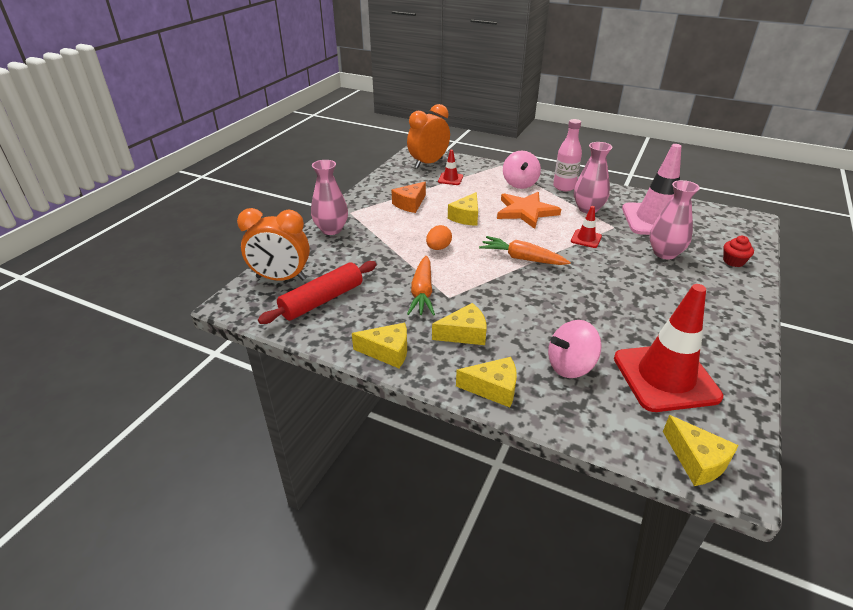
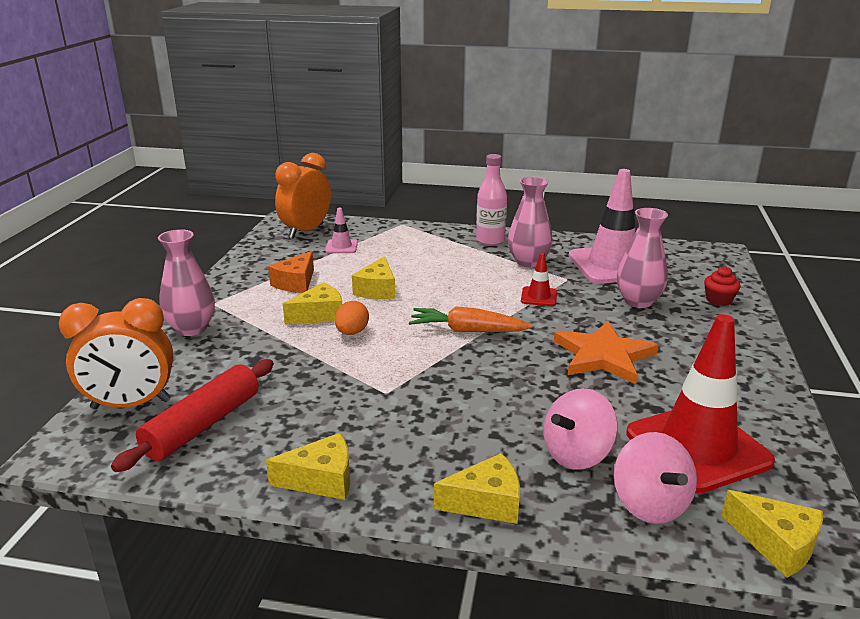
camera: 15 degrees left, 10 degrees down
(422, 293) = (347, 393): orange carrot -> none
(450, 179) = (341, 247): red traffic cone -> pink traffic cone
(464, 334) = (423, 437): yellow cheese -> yellow cheese (319, 315)
(520, 184) = (433, 243): pink spinning top -> pink spinning top (649, 504)
(526, 211) = (452, 274): orange star -> orange star (603, 356)

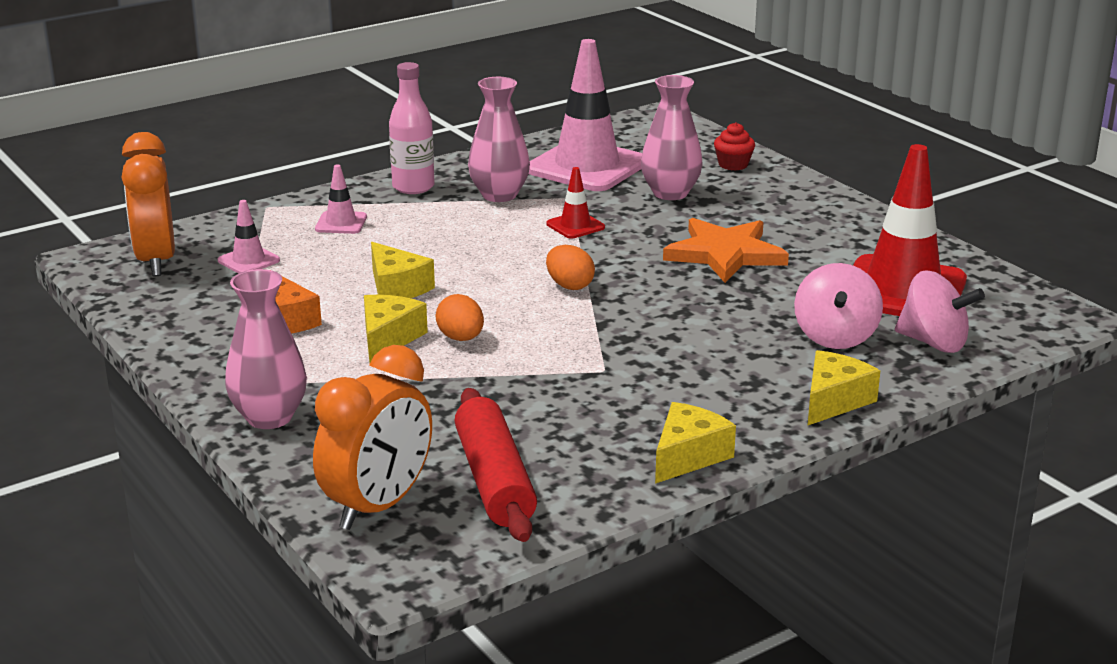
camera: 45 degrees left, 0 degrees up
(418, 245) = (341, 223): none -> pink traffic cone
(467, 330) = (569, 286): orange carrot -> orange egg
(776, 544) = (1035, 325): yellow cheese -> none

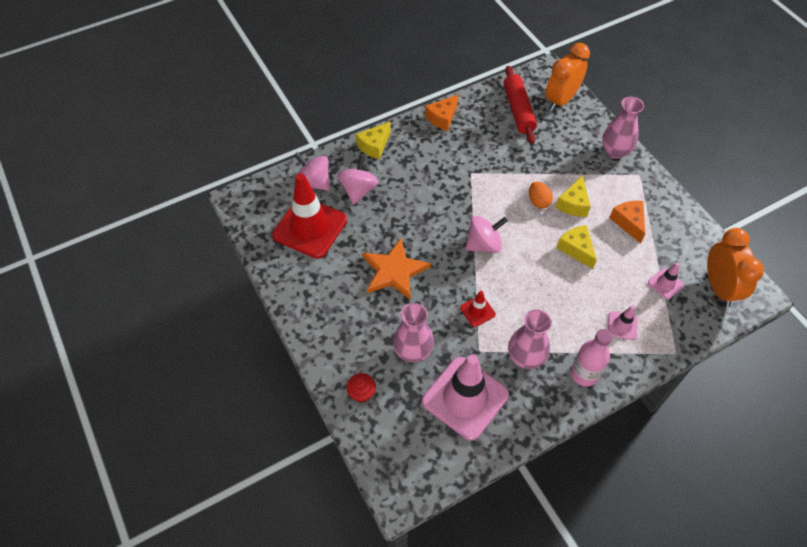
camera: 175 degrees left, 30 degrees up
(569, 286) = (484, 244): orange egg -> pink spinning top
(688, 456) = (442, 118): yellow cheese -> orange cheese

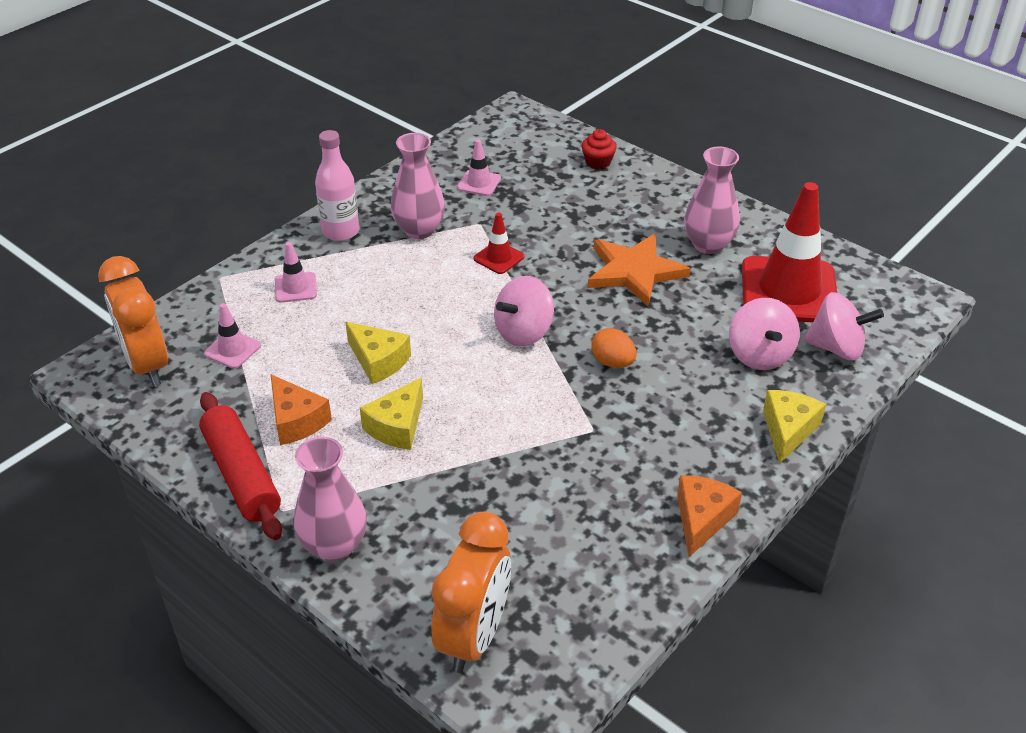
camera: 160 degrees right, 15 degrees down
(413, 351) = (561, 205): pink vase -> pink vase (708, 244)
(465, 398) = (479, 183): pink traffic cone -> pink traffic cone, size x0.44
(518, 110) = (557, 582): red rolling pin -> red rolling pin (241, 475)
(538, 201) = (459, 414): orange egg -> orange egg (612, 362)
(573, 203) = (397, 426): yellow cheese -> yellow cheese turned 150 degrees counterclockwise

